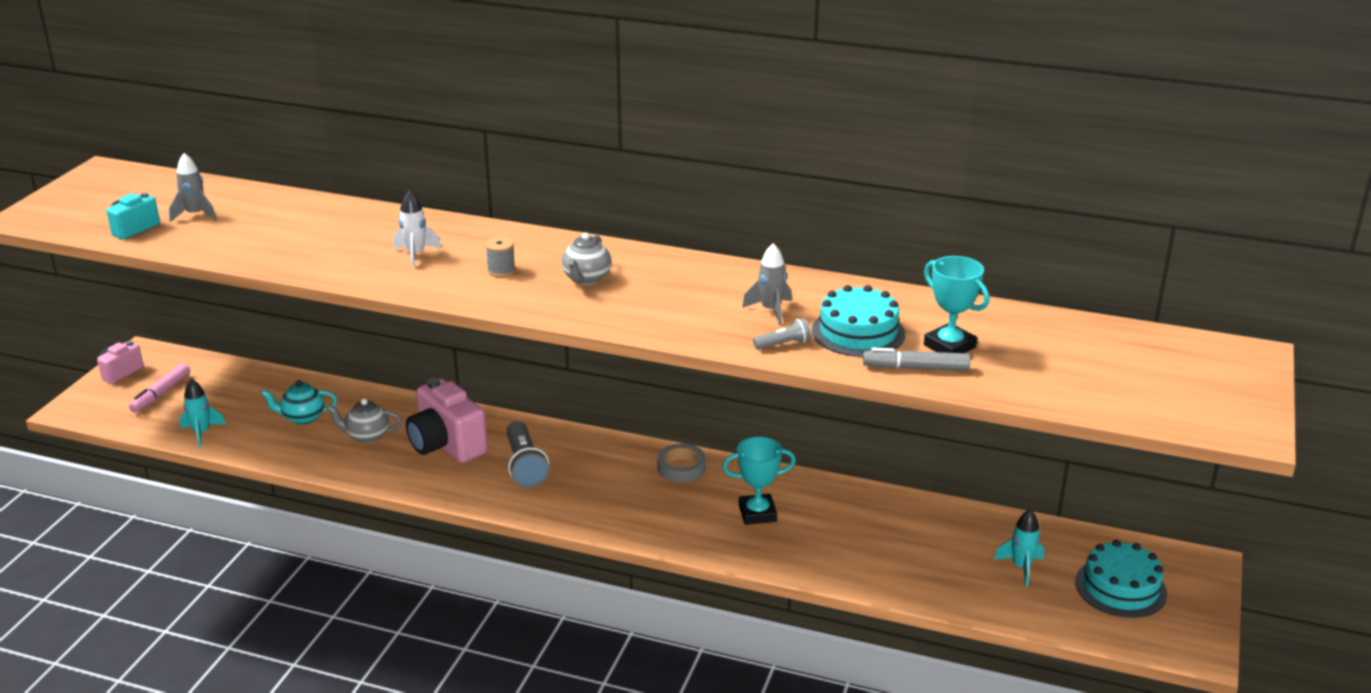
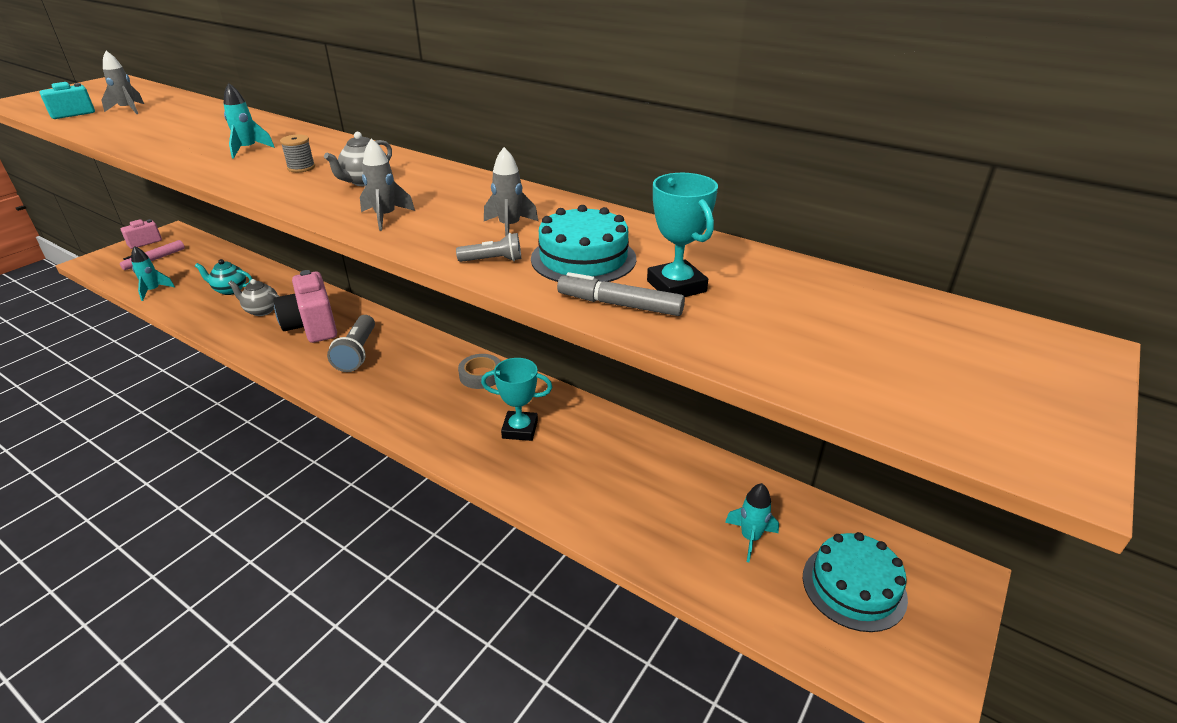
camera: 15 degrees right, 5 degrees up
(415, 255) = (248, 150): white rocket -> turquoise rocket
(647, 315) = (385, 217): none -> grey rocket

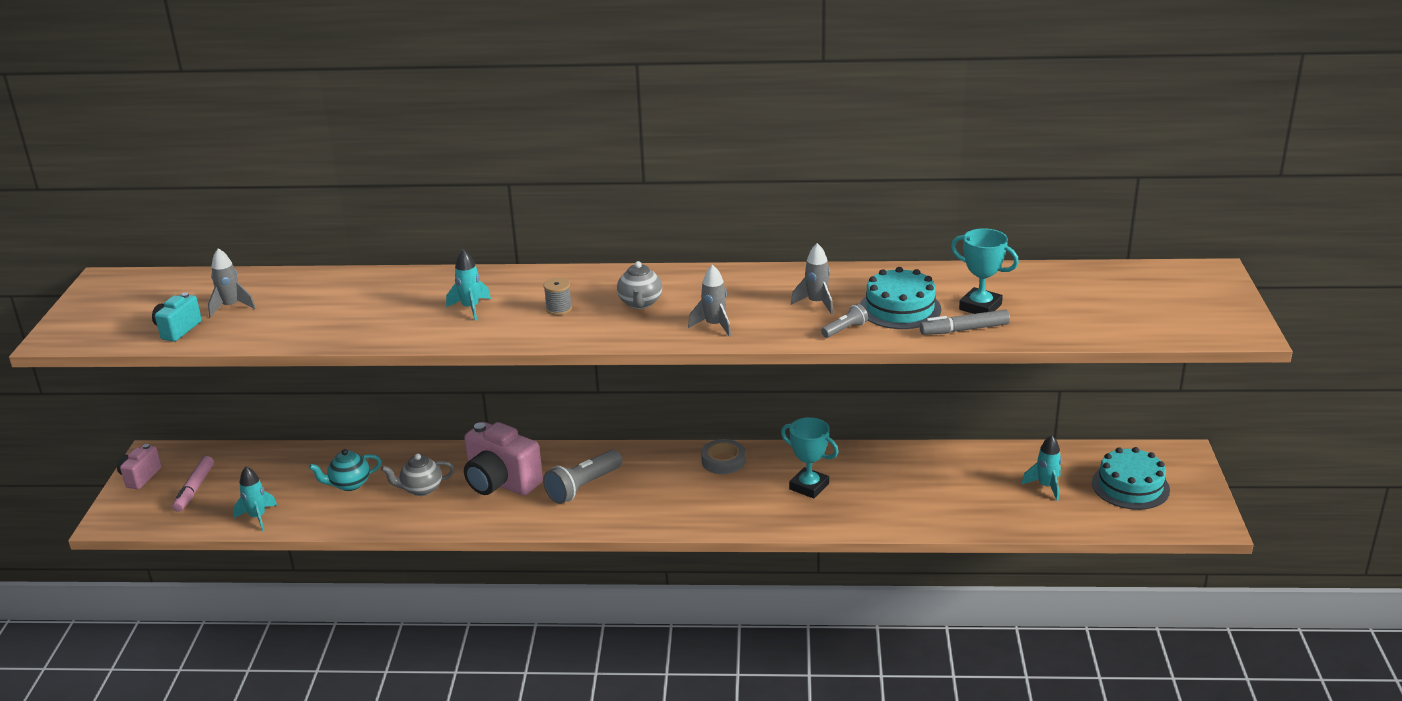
camera: 30 degrees left, 5 degrees down
(357, 353) = (583, 487): grey flashlight -> grey flashlight turned 75 degrees clockwise
(520, 429) = (809, 486): turquoise trophy -> turquoise trophy turned 60 degrees clockwise

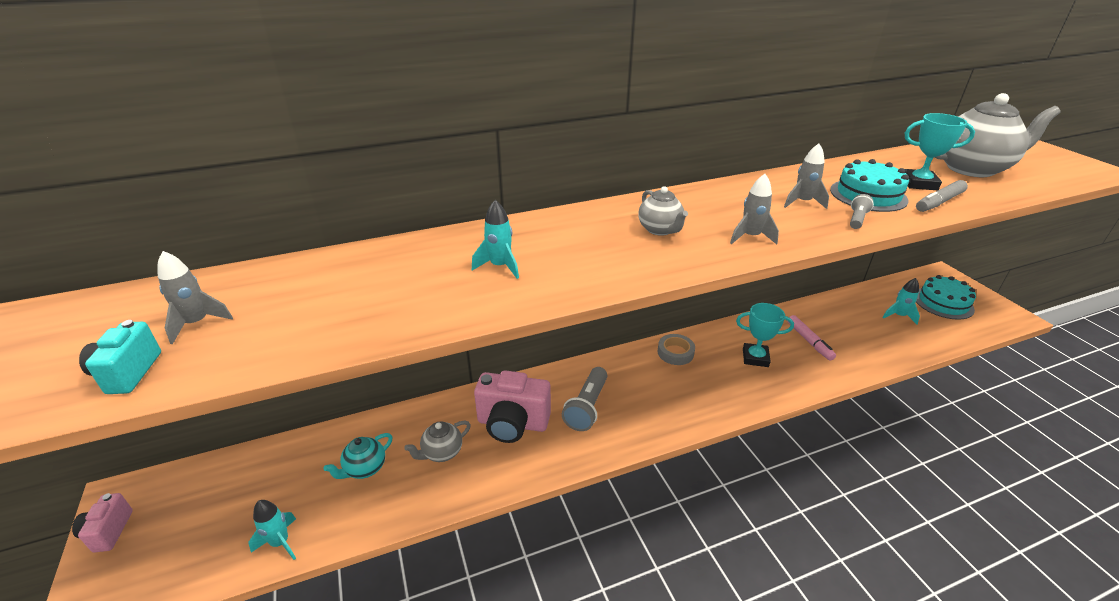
camera: 25 degrees left, 5 degrees up
(194, 489) = (186, 527): pink marker -> pink marker (809, 341)
(559, 309) = (590, 249): grey spool -> none
(1078, 302) = (972, 169): none -> grey teapot

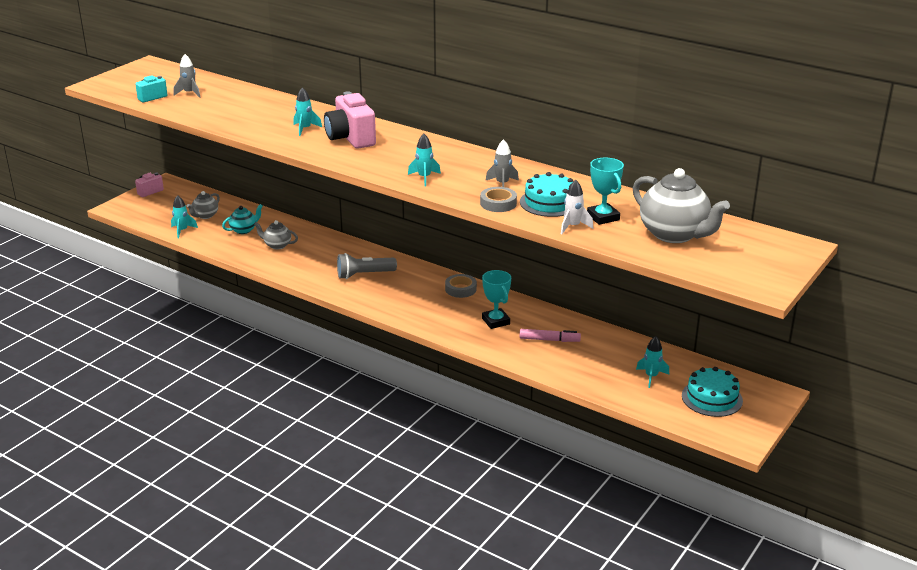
camera: 55 degrees right, 5 degrees down
(365, 468) = (244, 230): turquoise teapot -> turquoise teapot turned 135 degrees clockwise
(512, 424) = (322, 257): pink camera -> pink camera (350, 139)
(660, 230) = (399, 153): grey teapot -> grey teapot (205, 215)
(750, 237) = (424, 178): grey rocket -> turquoise rocket
(809, 341) = (549, 340): pink marker -> pink marker turned 120 degrees counterclockwise
(857, 219) = (498, 203): grey flashlight -> grey tape
(939, 202) = (573, 226): grey marker -> white rocket

